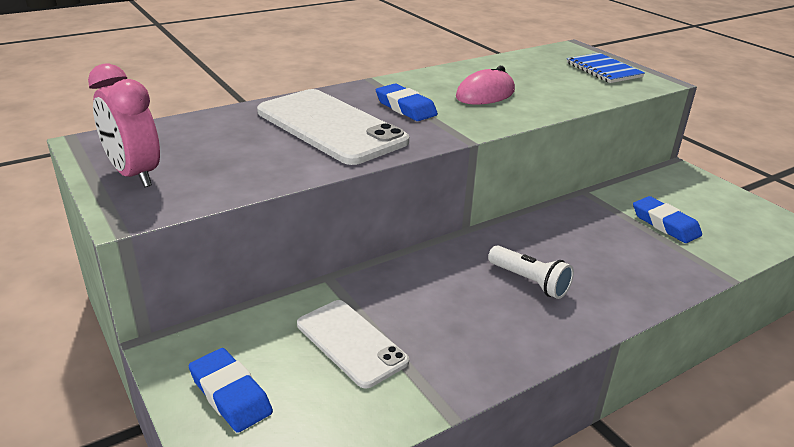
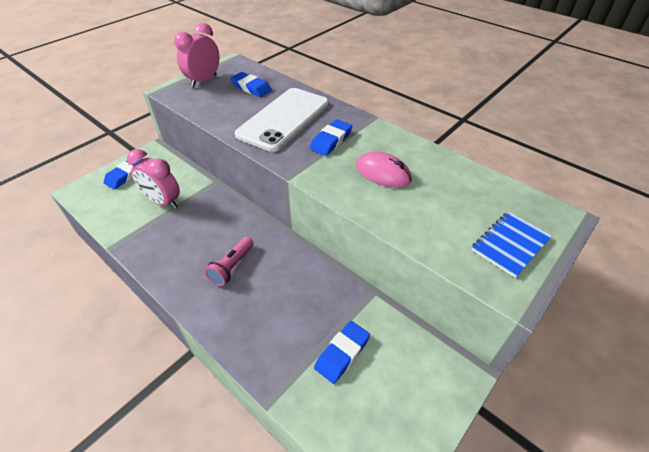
camera: 75 degrees right, 15 degrees up
(211, 138) = (251, 88): none -> blue eraser
(351, 342) = (163, 202): white phone -> pink clock
(529, 282) = (232, 267): white flashlight -> pink flashlight

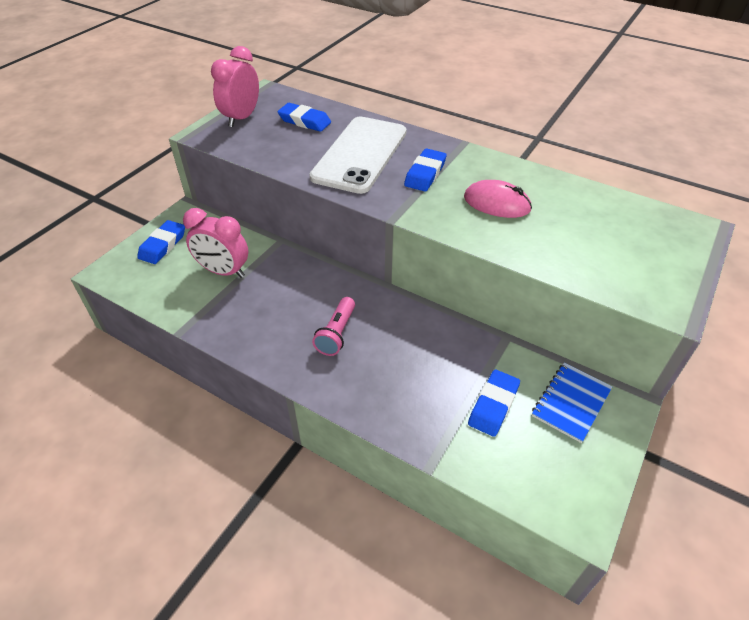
camera: 10 degrees left, 0 degrees up
(510, 244) = (654, 261): blue notebook -> blue notebook (571, 402)

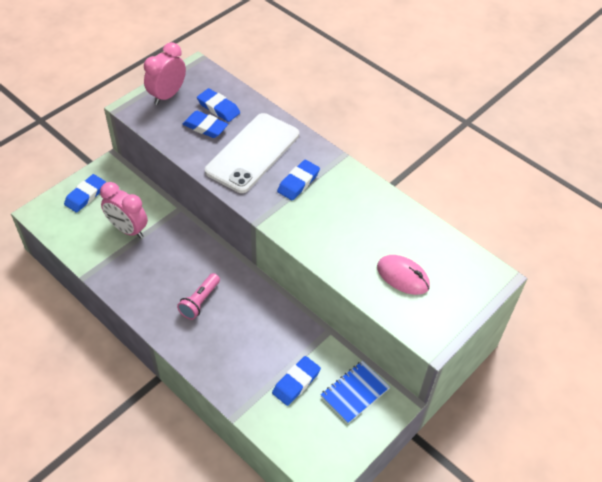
camera: 10 degrees right, 5 degrees up
(295, 139) = (205, 127): none -> blue eraser
(496, 203) = (344, 222): pink mouse -> pink mouse (403, 276)

